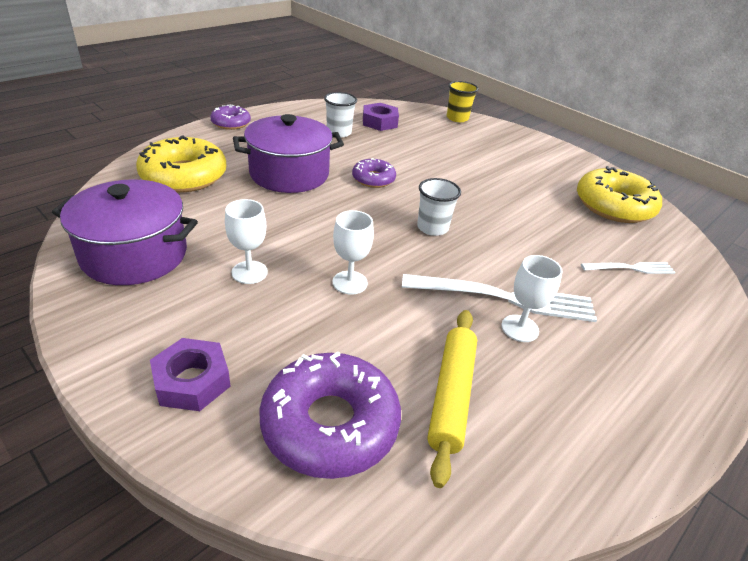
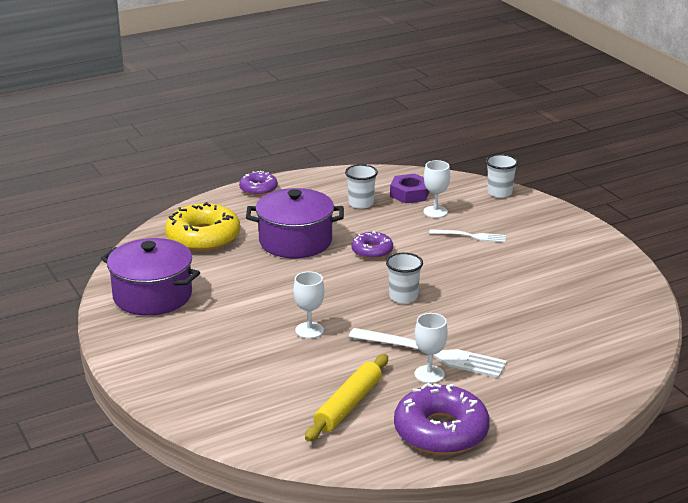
camera: 20 degrees right, 10 degrees down
(192, 381) = (176, 375): purple nut -> none
(249, 272) = (234, 316): white goblet -> white goblet (435, 212)
(330, 424) = (257, 408): purple donut -> purple donut (441, 431)
(457, 118) = (499, 193): yellow cup -> white cup
(614, 206) = (603, 292): yellow donut -> none
(631, 268) = (569, 345): white fork -> white fork (471, 236)

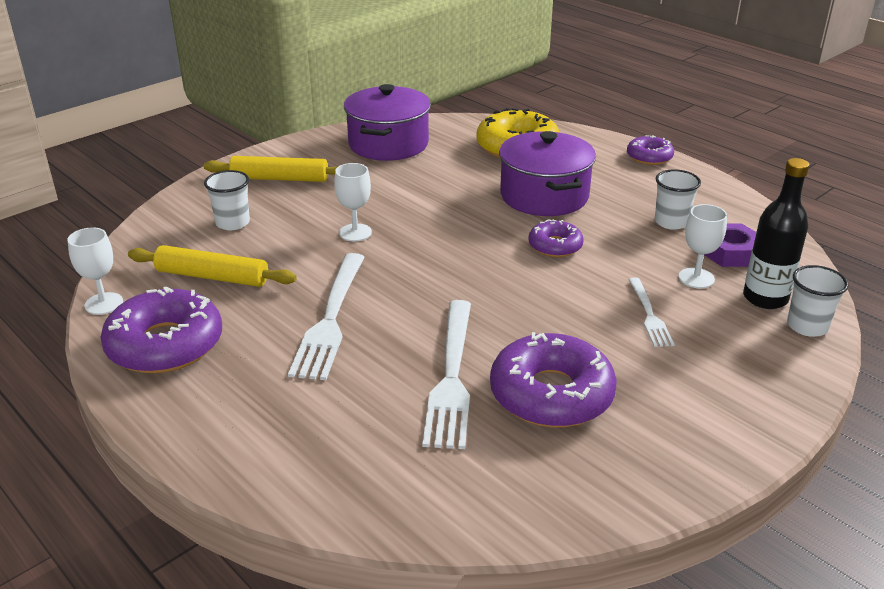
camera: 75 degrees right, 5 degrees up
(186, 360) = (280, 179): none -> yellow rolling pin
(403, 297) = (456, 282): white cup -> white cup (232, 223)
(429, 374) = (284, 322): white goblet -> white goblet (104, 304)
(466, 197) = (765, 298): none -> black bottle
(517, 315) = (452, 377): none -> white fork
(542, 284) = (551, 394): none -> purple donut

